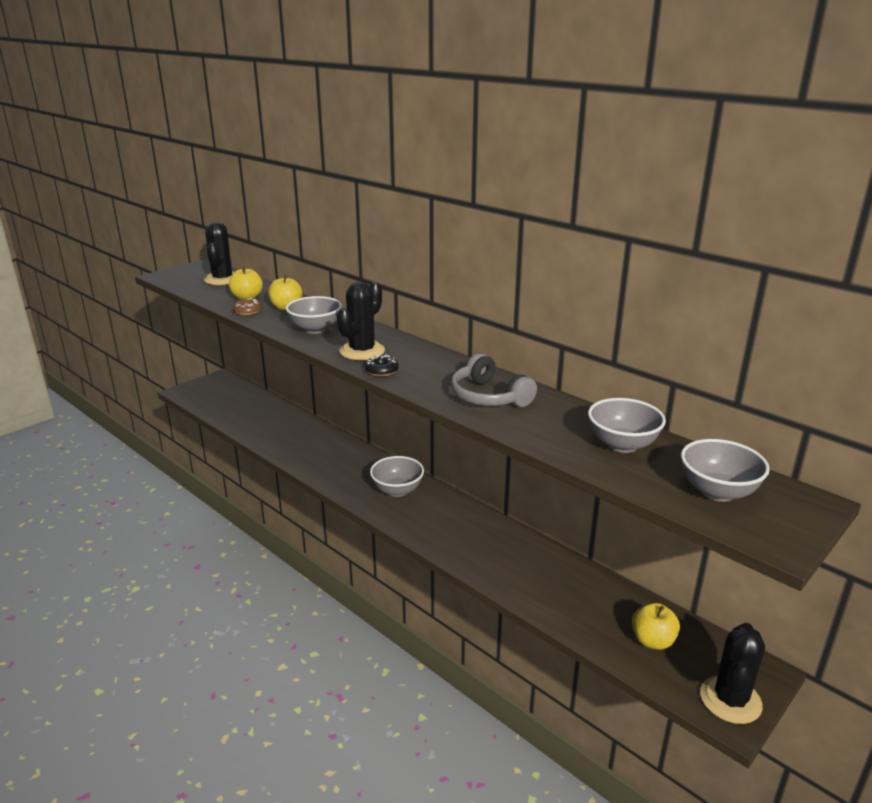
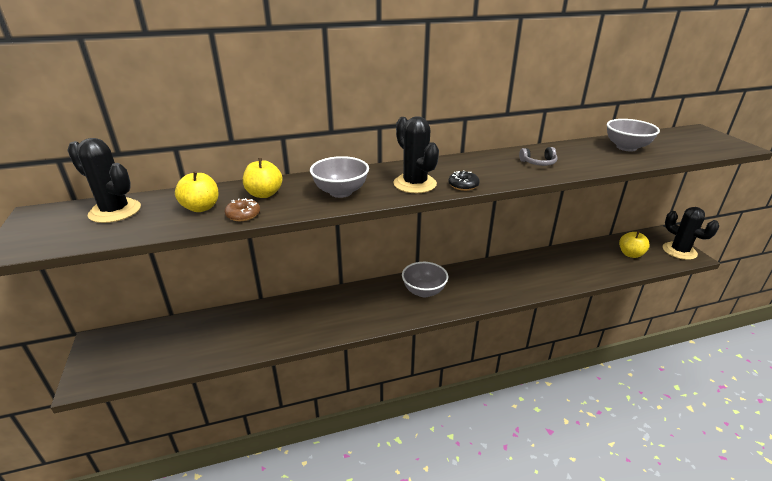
camera: 60 degrees left, 5 degrees up
(488, 397) = (538, 163): grey headphones -> grey headphones, size x0.57
(717, 492) = (687, 143): grey bowl -> none

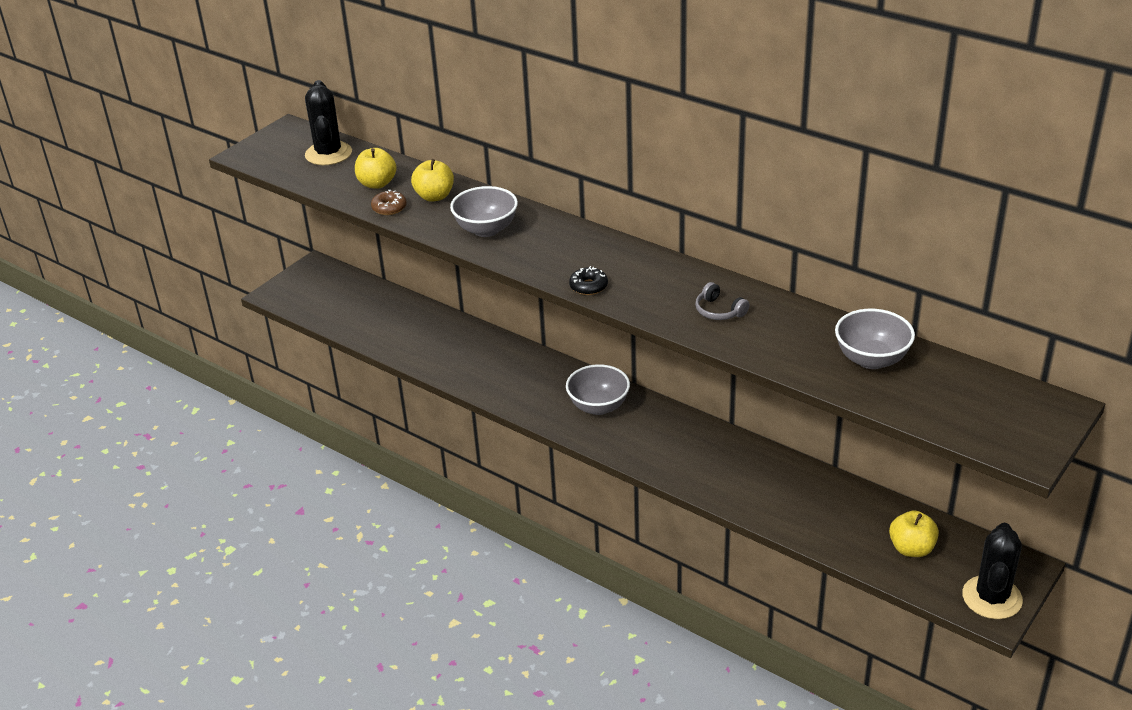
camera: 55 degrees right, 5 degrees up
(415, 184) = (555, 259): black cactus -> none

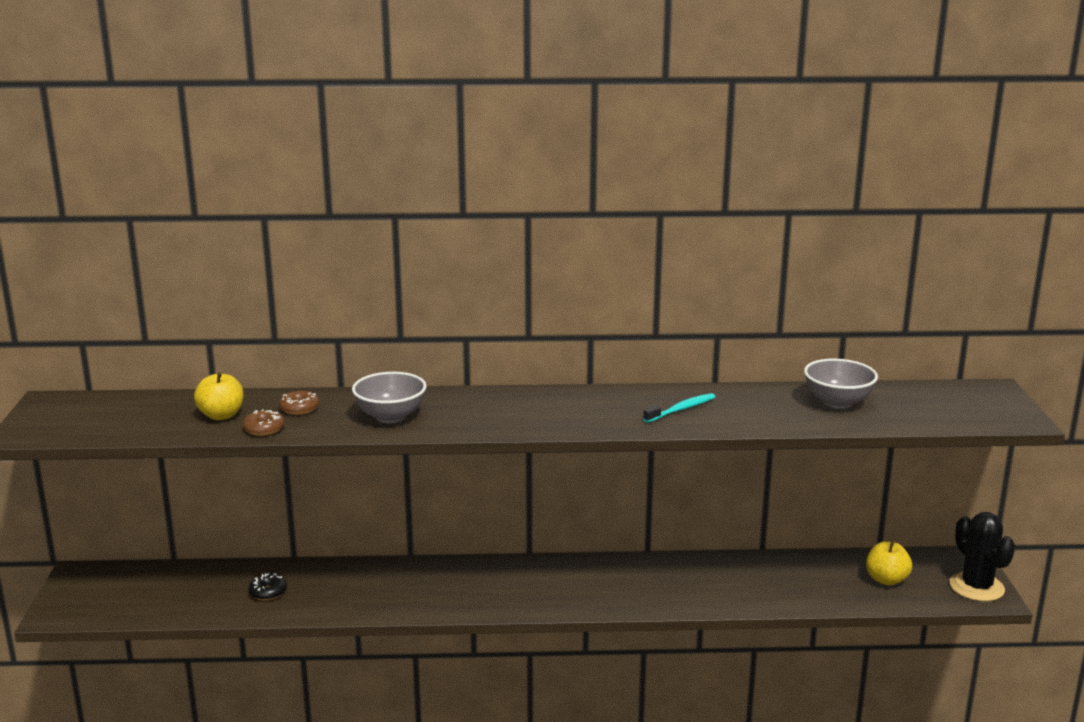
camera: 40 degrees left, 15 degrees down
(328, 154) = (128, 408): black cactus -> none
(434, 196) = (299, 408): yellow apple -> brown donut
(588, 286) = (549, 426): black donut -> black donut (268, 592)
(598, 406) = (522, 581): grey bowl -> none
(719, 311) = (681, 409): grey headphones -> turquoise toothbrush

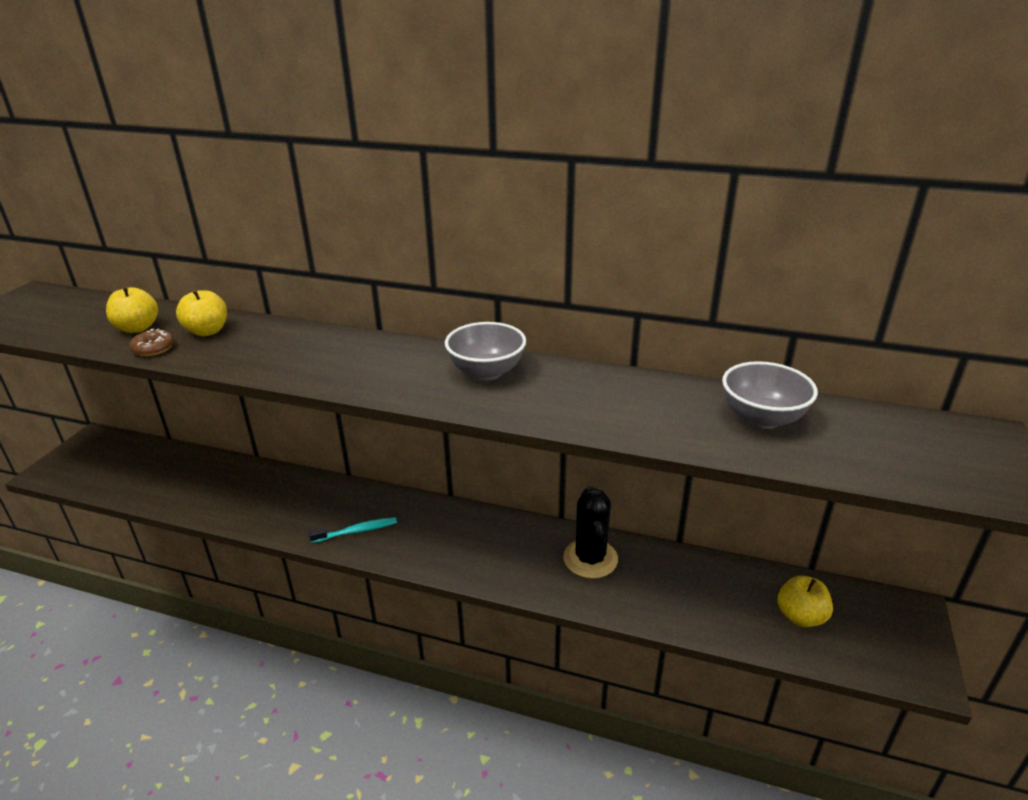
camera: 20 degrees right, 10 degrees up
(268, 592) = (208, 488): black donut -> none
(299, 408) = (207, 331): brown donut -> yellow apple
(390, 417) = (274, 354): grey bowl -> grey bowl (486, 372)
(681, 409) = (569, 396): turquoise toothbrush -> turquoise toothbrush (357, 531)
(976, 587) = (910, 655): black cactus -> black cactus (590, 558)

